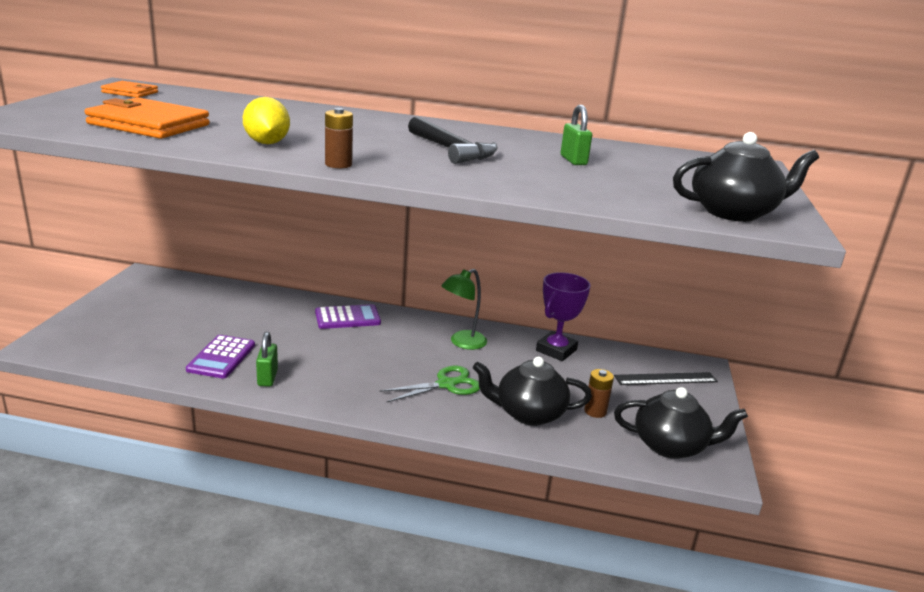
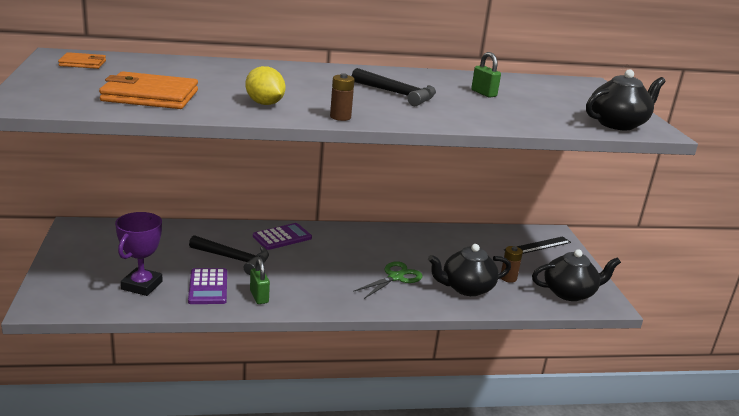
camera: 20 degrees left, 0 degrees up
(274, 332) = (233, 259): none -> black hammer
(462, 343) = (383, 243): green lamp -> none
(556, 350) = (453, 237): purple trophy -> purple trophy (142, 285)

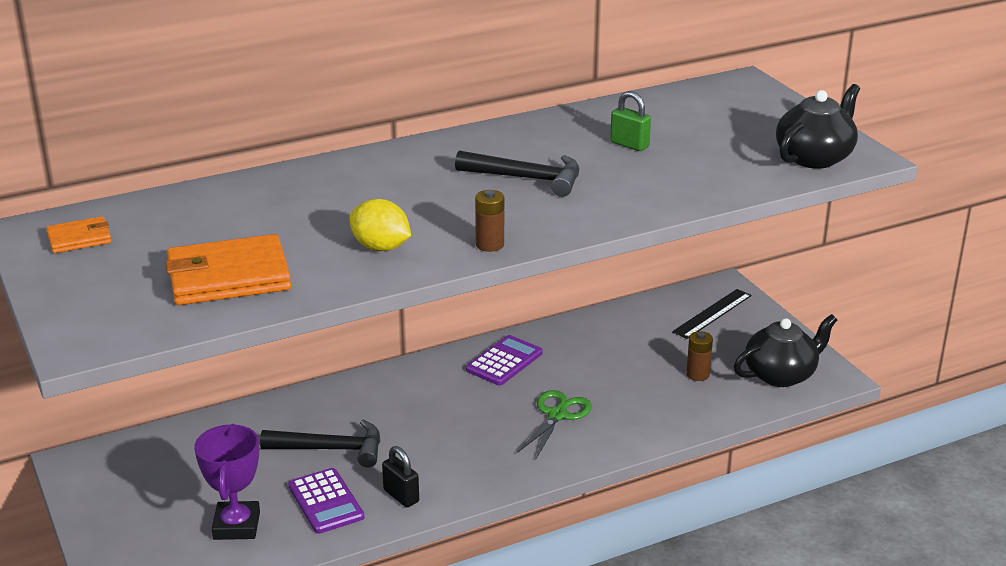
camera: 15 degrees left, 5 degrees up
(259, 296) = (401, 496): green padlock -> black padlock
(282, 237) = (373, 396): purple calculator -> purple calculator (504, 361)
(466, 288) = (653, 405): black teapot -> none

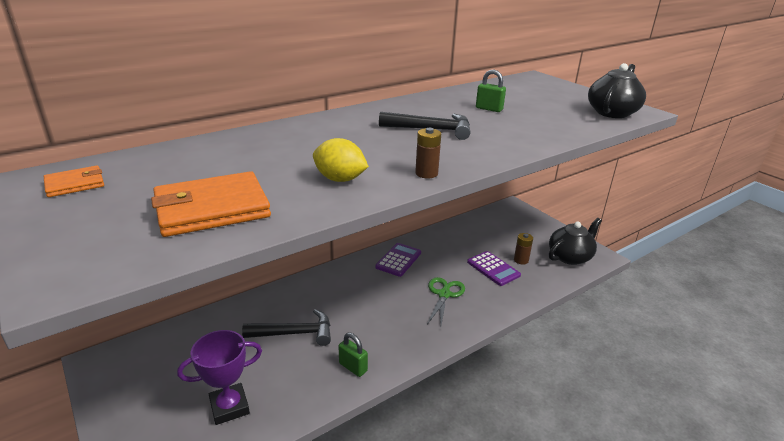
camera: 10 degrees left, 0 degrees up
(236, 525) = (229, 407): purple trophy -> purple trophy turned 75 degrees clockwise
(326, 501) = (297, 378): purple calculator -> purple calculator (493, 269)
(401, 496) = (353, 367): black padlock -> green padlock
(712, 313) = (513, 222): black ruler -> none

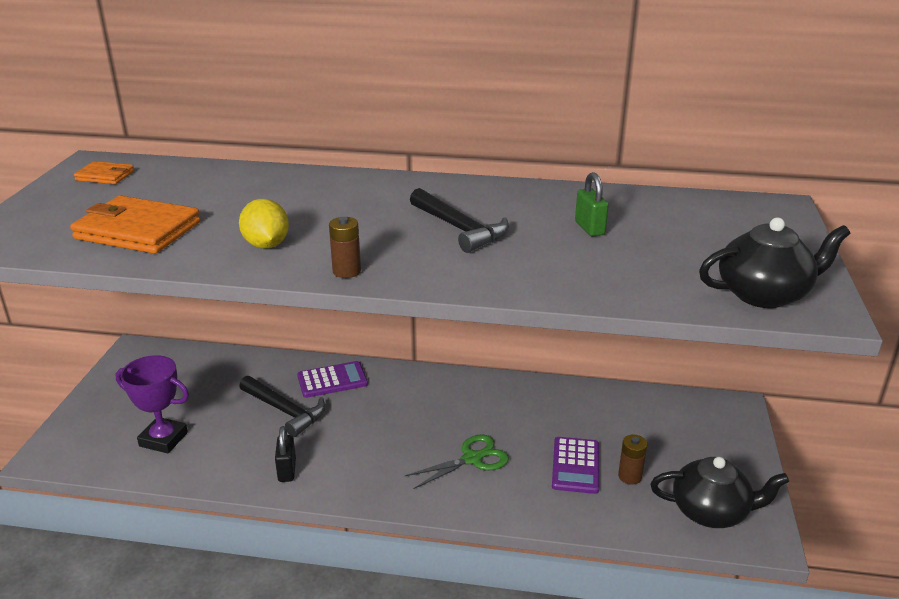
camera: 45 degrees right, 0 degrees up
(353, 367) = (287, 470): green padlock -> black padlock
(398, 260) = (480, 396): purple calculator -> purple calculator (332, 380)

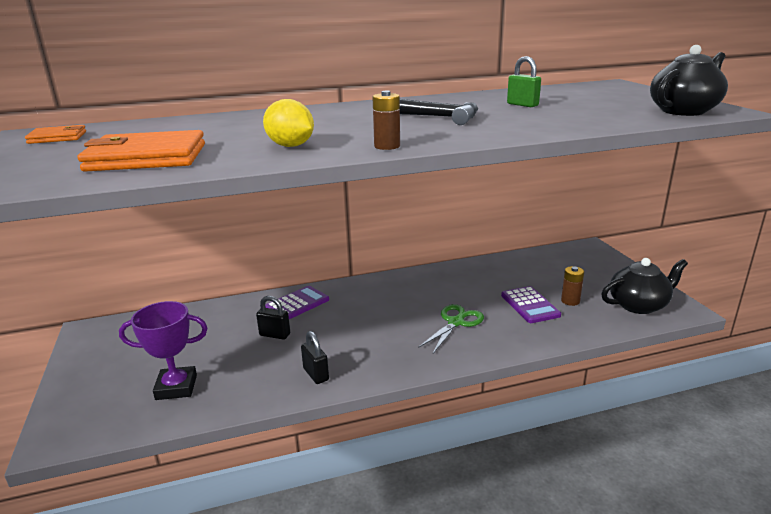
camera: 25 degrees left, 5 degrees down
(284, 411) = (275, 335): black hammer -> black padlock

